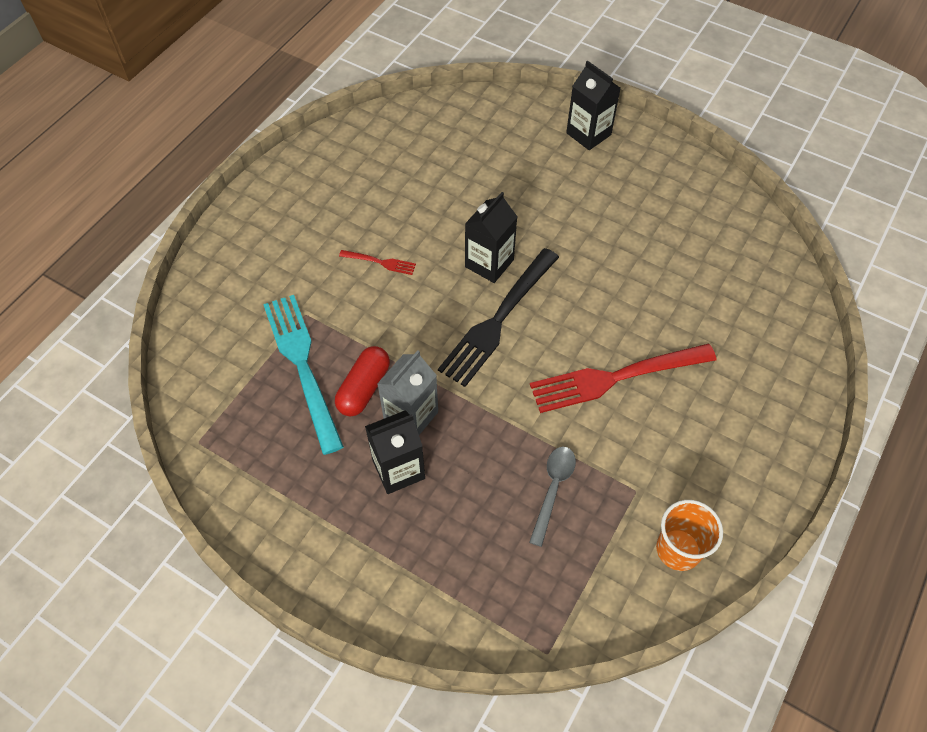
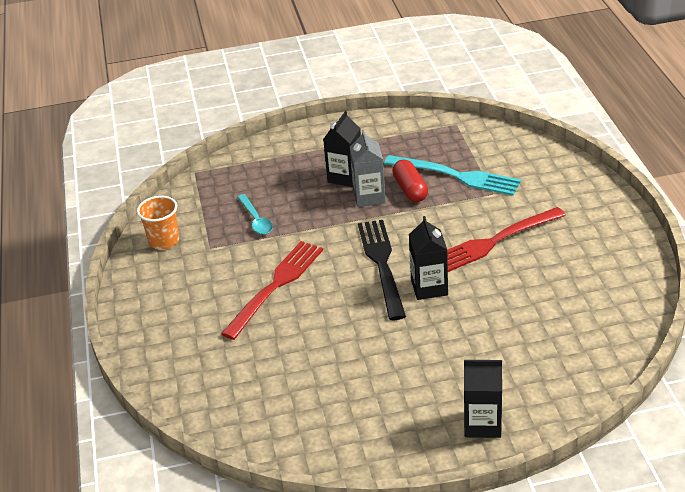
camera: 140 degrees right, 20 degrees down
(380, 262) = (494, 242): red fork -> red fork, size x2.26
(553, 489) = (256, 220): grey spoon -> turquoise spoon

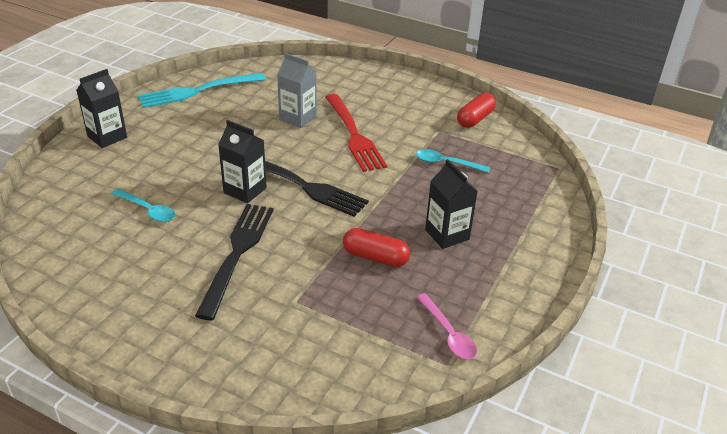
camera: 125 degrees right, 0 degrees up
(164, 241) = (475, 119): orange cup -> red capsule
(369, 196) = (398, 230): grey carton -> grey carton (298, 118)
(433, 134) = (448, 333): none -> pink spoon
(456, 176) = (355, 298): turquoise fork -> turquoise fork (198, 91)
(494, 242) = (237, 254): red fork -> black fork
(521, 314) = (148, 210): none -> turquoise spoon

